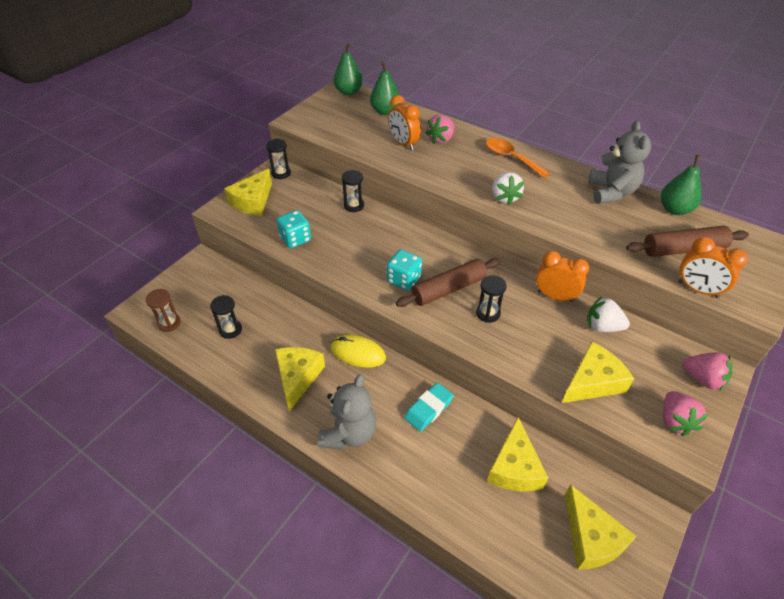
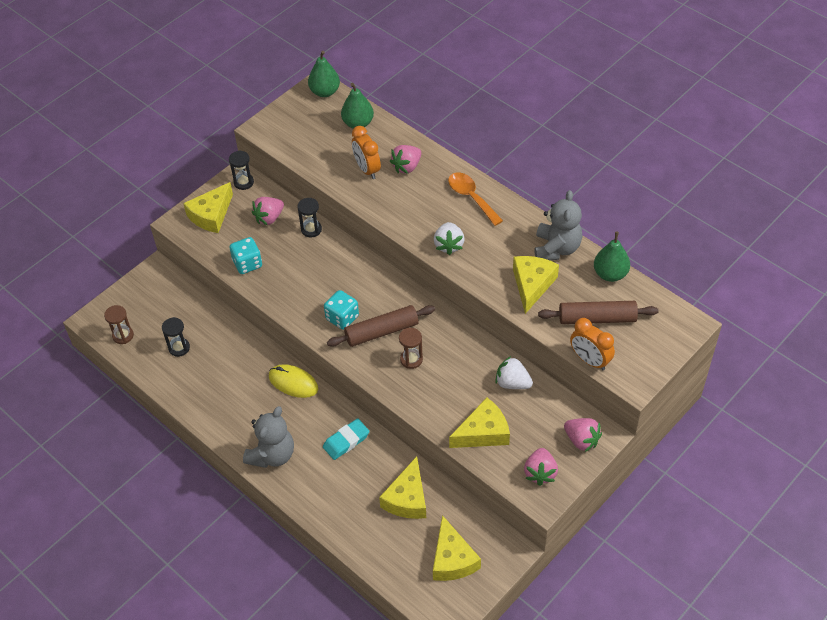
camera: 10 degrees right, 5 degrees up
(297, 377) = (235, 400): yellow cheese -> yellow cheese (532, 285)
(310, 199) = (269, 218): none -> pink strawberry
(488, 313) = (411, 359): black hourglass -> brown hourglass
(555, 296) = (479, 348): orange clock -> none

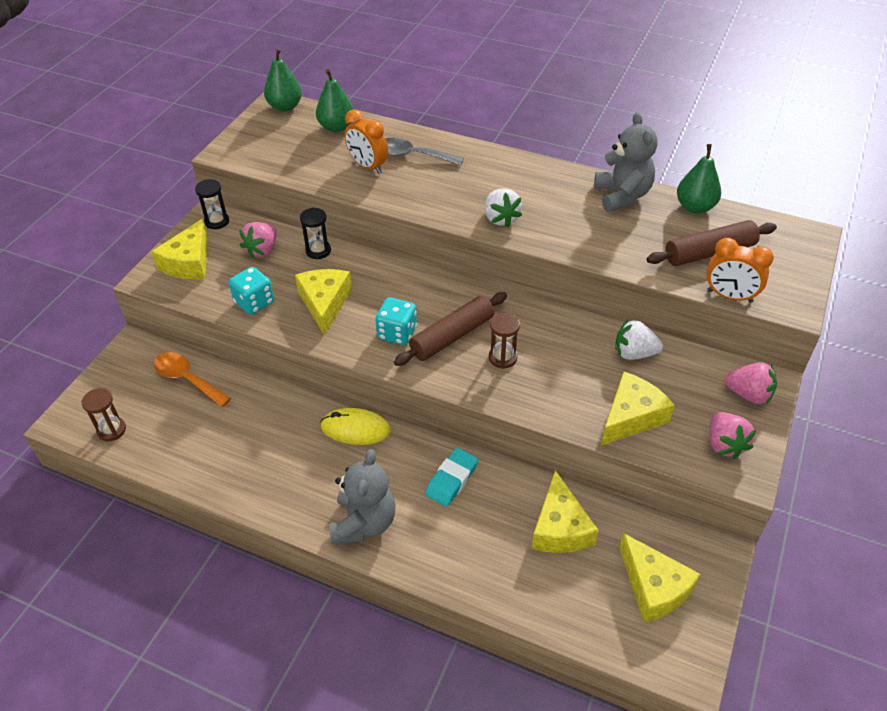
camera: 20 degrees left, 5 degrees down
(179, 348) = (192, 426): black hourglass -> none
(407, 167) = (412, 155): pink strawberry -> grey spoon
(471, 197) = (500, 169): orange spoon -> orange spoon (187, 379)
(532, 285) = (617, 236): yellow cheese -> yellow cheese (324, 303)

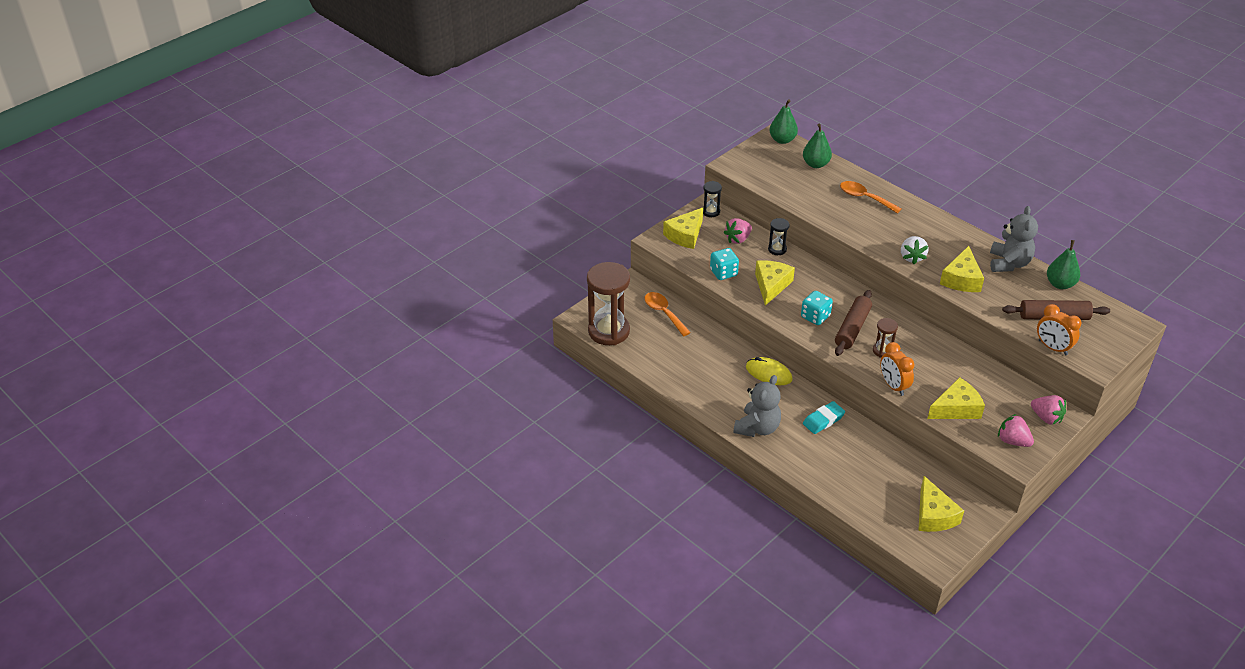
camera: 20 degrees right, 5 degrees down
(111, 430) = (609, 331): brown hourglass -> brown hourglass, size x2.18
(368, 167) = (829, 198): orange clock -> orange clock (893, 386)
(412, 155) = (864, 198): grey spoon -> orange spoon
(452, 336) = (852, 328): brown rolling pin -> brown rolling pin turned 45 degrees counterclockwise
(560, 527) = (885, 466): yellow cheese -> yellow cheese (961, 279)
(634, 353) = (977, 372): white strawberry -> none
(724, 444) = (1012, 441): pink strawberry -> pink strawberry turned 120 degrees clockwise

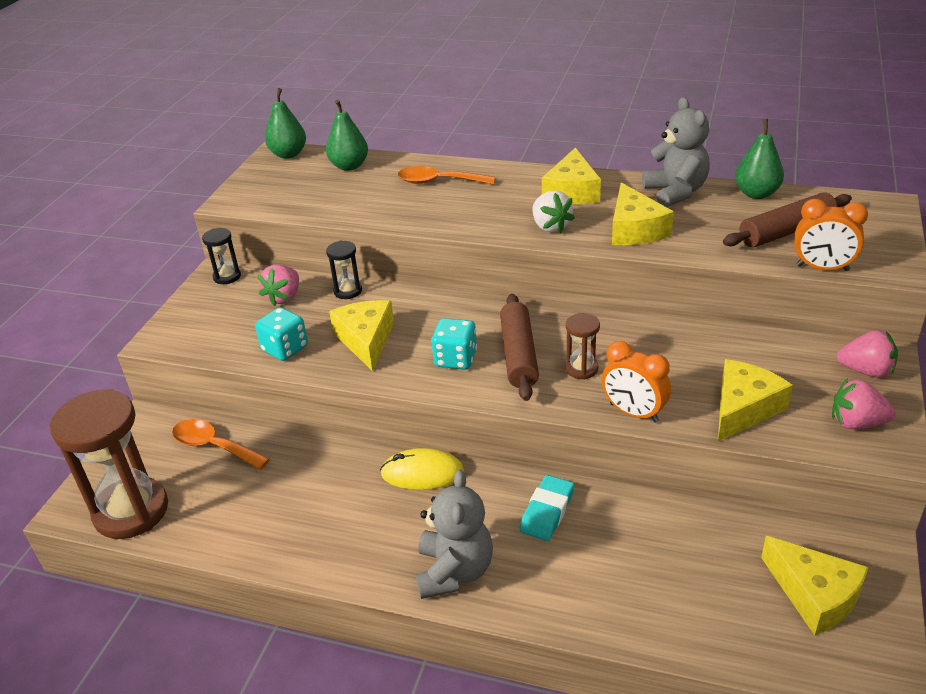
camera: 25 degrees left, 5 degrees down
(685, 235) = (202, 318): yellow cheese -> yellow cheese (572, 191)

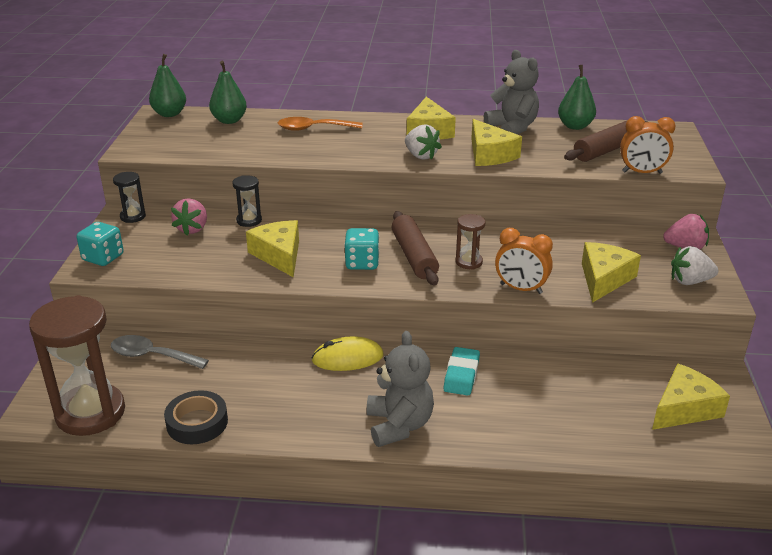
camera: 15 degrees left, 5 degrees down
(214, 446) = (152, 356): orange spoon -> grey spoon
(235, 538) = (197, 423): none -> black tape
(285, 349) = (208, 267): turquoise dice -> turquoise dice (103, 258)
(814, 595) = (684, 408): yellow cheese -> yellow cheese turned 75 degrees counterclockwise
(856, 423) = (689, 281): pink strawberry -> white strawberry

